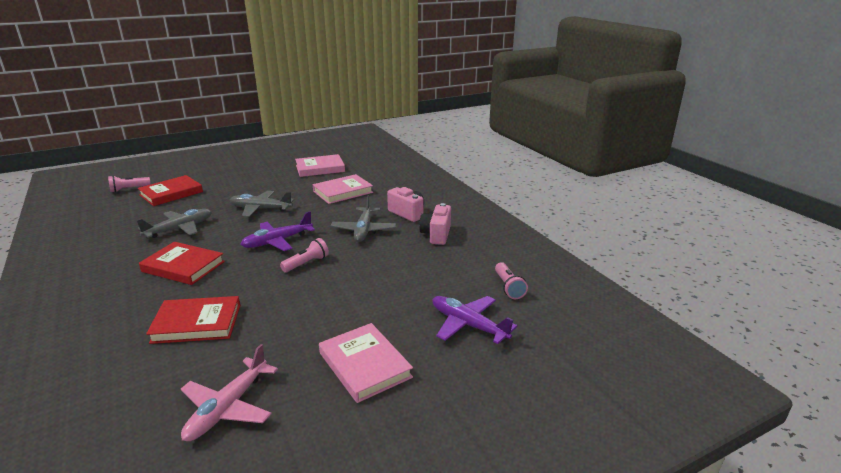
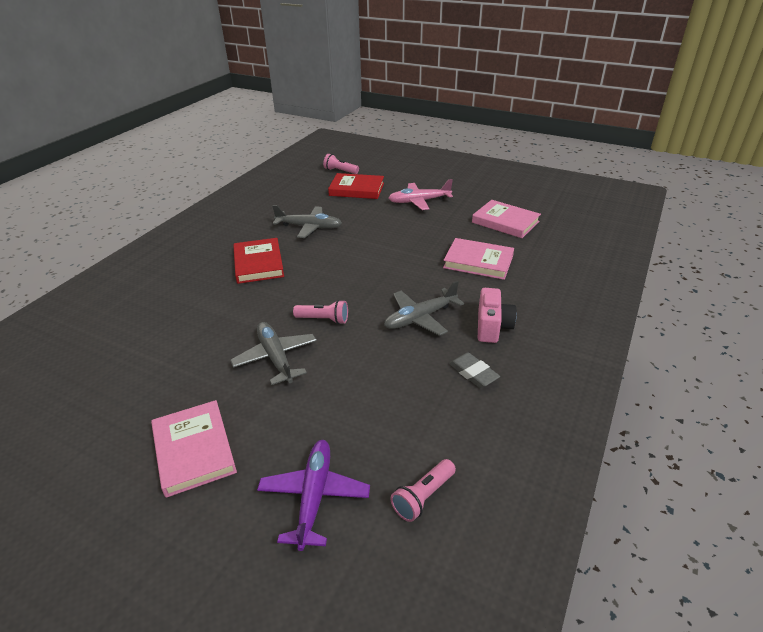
camera: 55 degrees right, 10 degrees up
(197, 323) = (189, 319): red book -> none
(228, 407) = (98, 400): pink plane -> pink plane (419, 201)
(261, 209) = (386, 240): grey plane -> grey plane (276, 358)
(277, 241) = (343, 282): purple plane -> none
(365, 365) = (194, 450): pink book -> pink book turned 45 degrees counterclockwise
(436, 235) = (473, 373): pink camera -> grey eraser

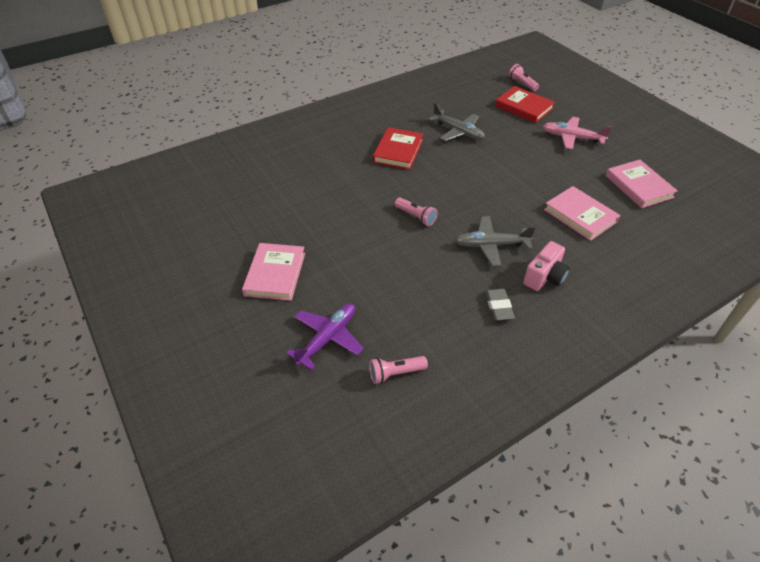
camera: 30 degrees right, 10 degrees up
(276, 358) = (363, 233): grey plane -> none

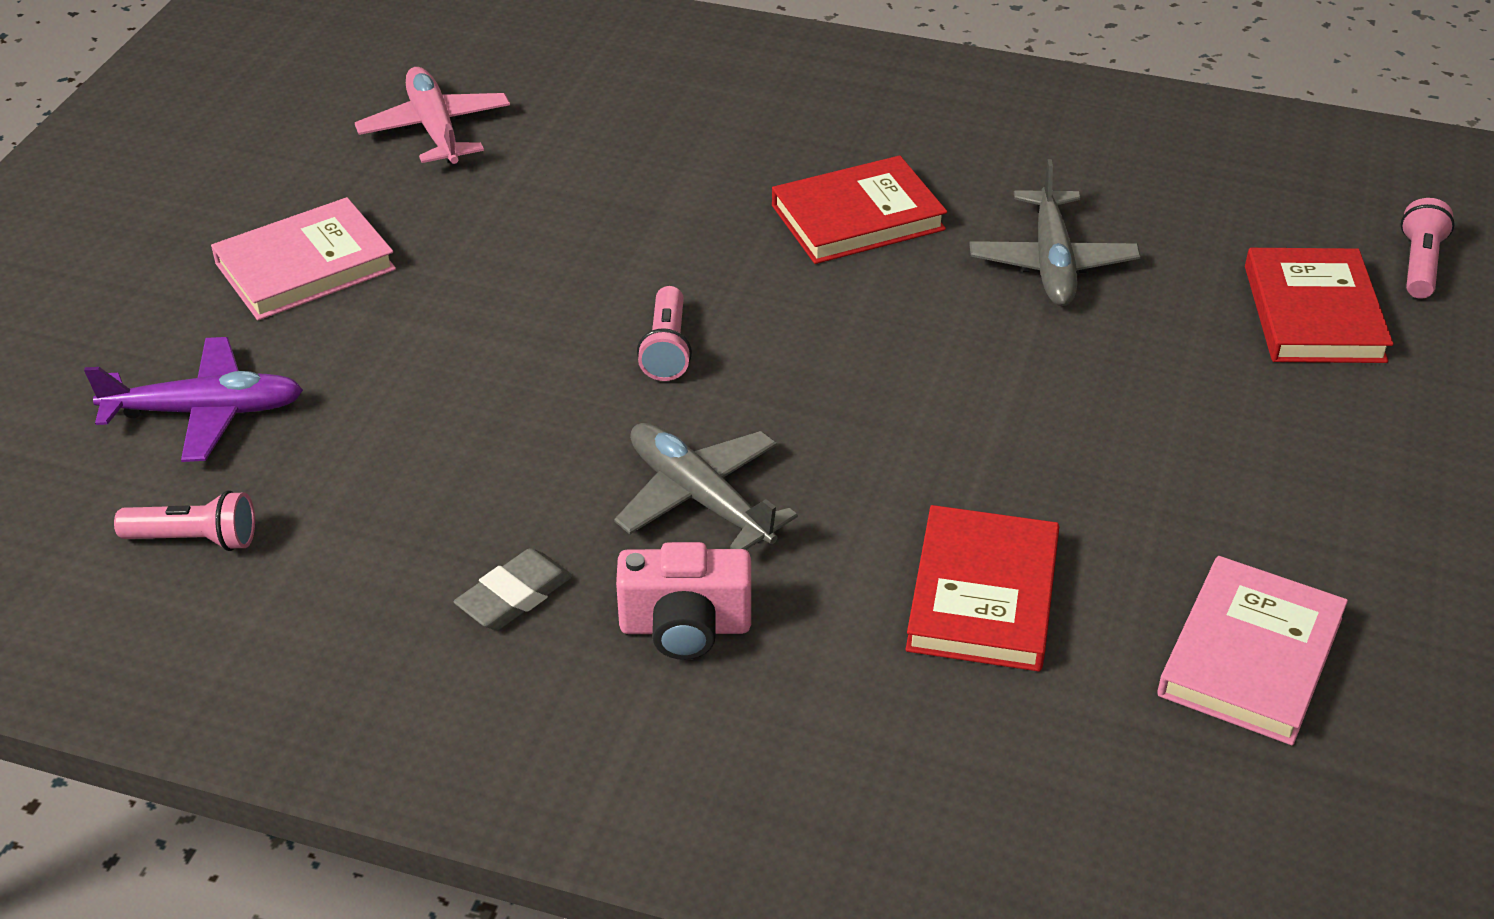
camera: 50 degrees right, 5 degrees down
(395, 373) = (195, 539): pink flashlight -> pink flashlight turned 150 degrees clockwise
(572, 138) = (1300, 450): pink plane -> pink plane (435, 129)
(580, 216) = (982, 595): pink book -> red book

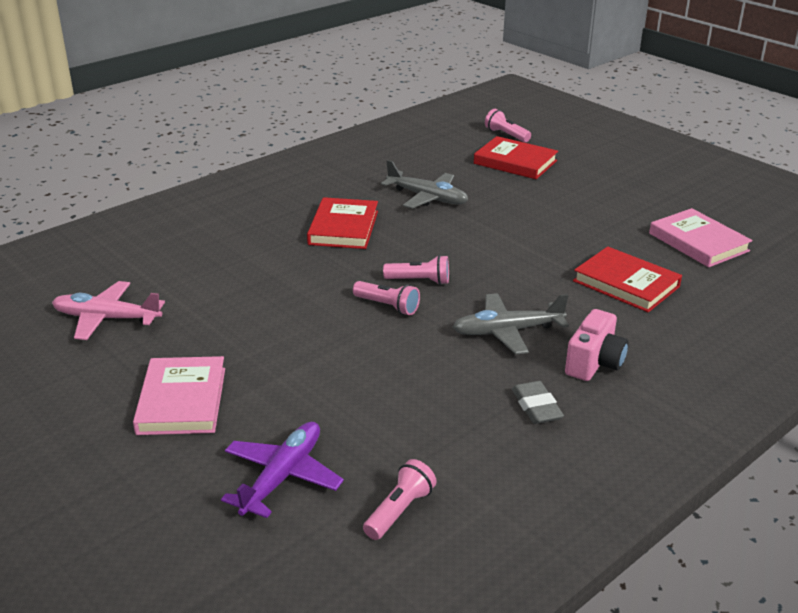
camera: 60 degrees left, 10 degrees down
(769, 353) = (419, 281): none -> pink flashlight

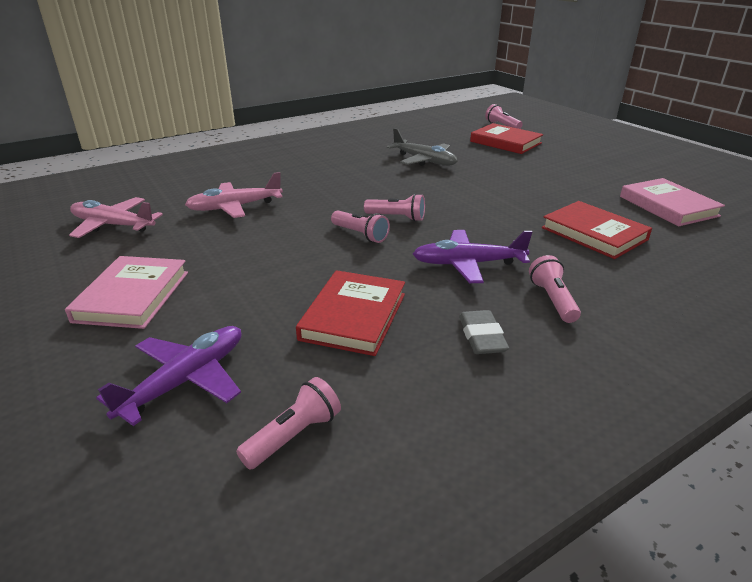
camera: 10 degrees right, 0 degrees up
(234, 282) = (235, 207): none -> pink plane
(343, 228) = (346, 176): red book -> red book (354, 316)
(507, 331) = (468, 264): grey plane -> purple plane
(594, 363) = (552, 300): pink camera -> pink flashlight

